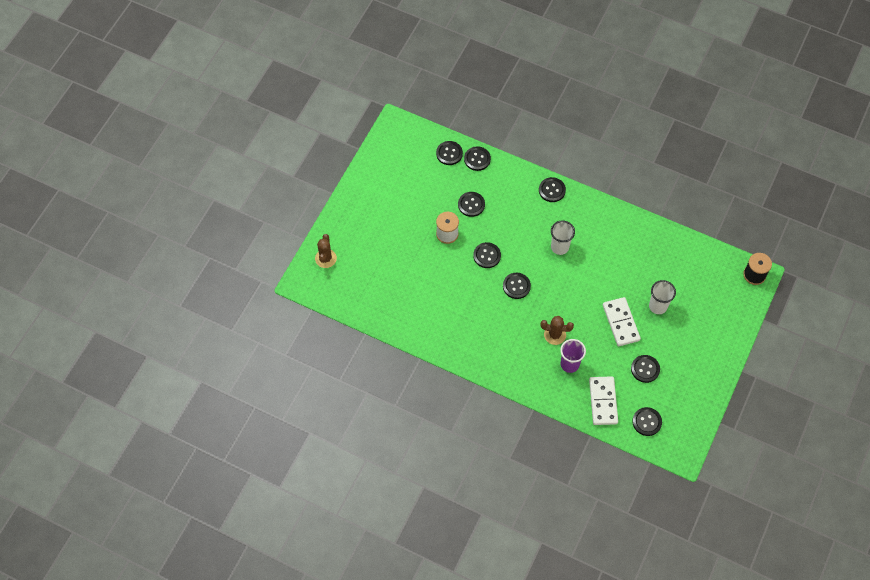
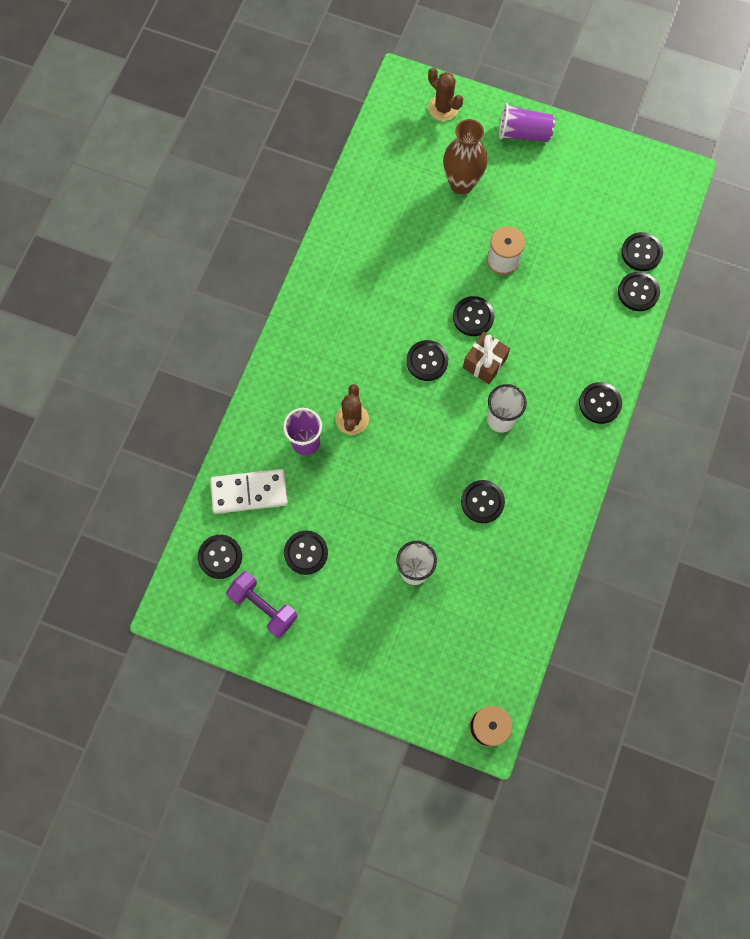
camera: 85 degrees right, 10 degrees up
(325, 258) = (443, 108): brown cactus -> brown cactus turned 45 degrees clockwise
(352, 211) = (523, 133): none -> purple cup
(387, 253) = (461, 184): none -> brown vase
(471, 205) = (557, 289): black button -> black button (482, 502)
(520, 252) = (484, 363): none -> brown gift
(620, 323) = (380, 514): white domino -> none
(680, 397) = (263, 606): none -> purple dumbbell

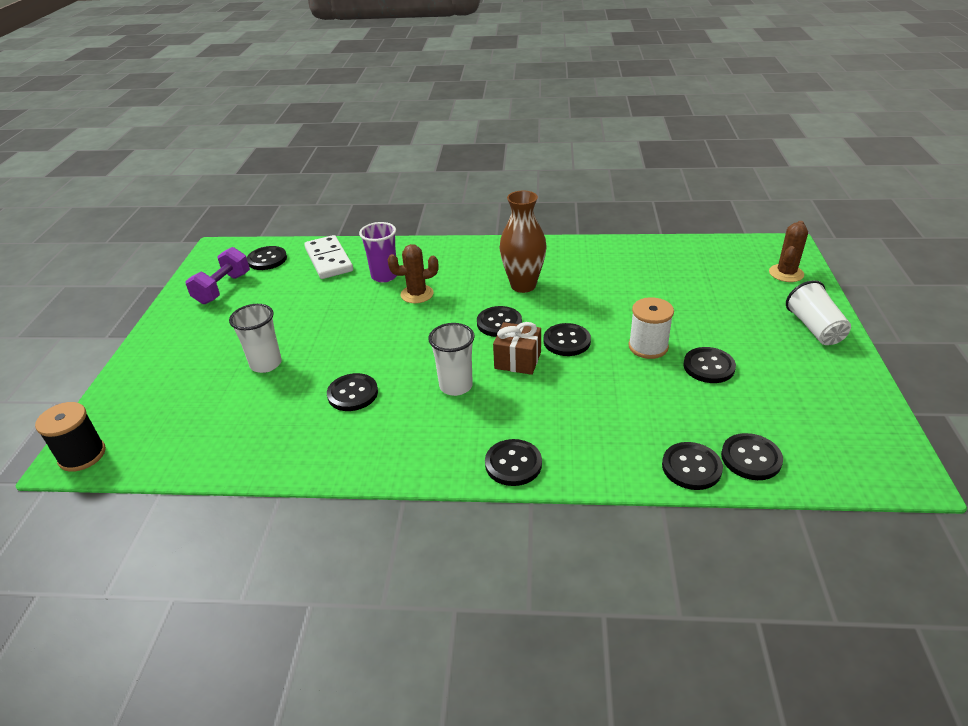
camera: 75 degrees right, 35 degrees down
(306, 553) = (276, 298): black button -> black button (708, 366)
(461, 184) = (713, 302): brown vase -> brown vase (523, 285)
(523, 133) = (814, 328): purple cup -> white cup

